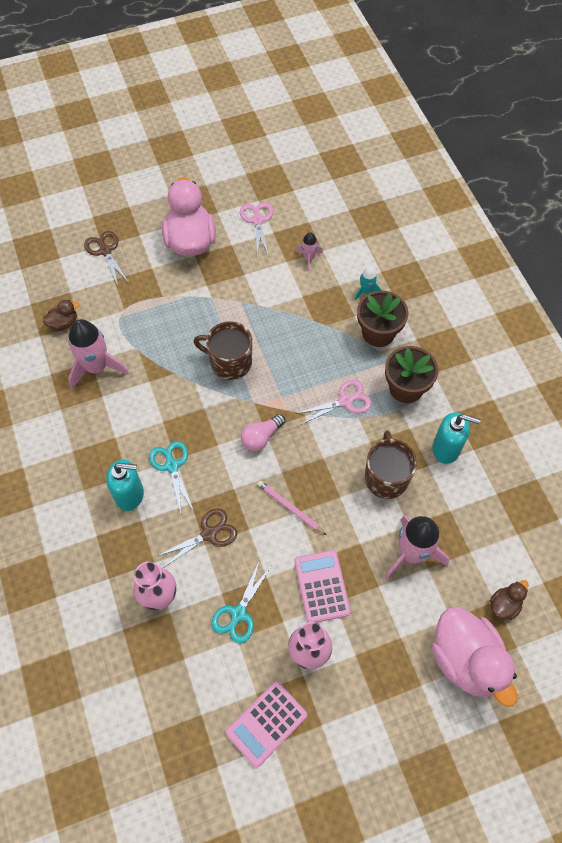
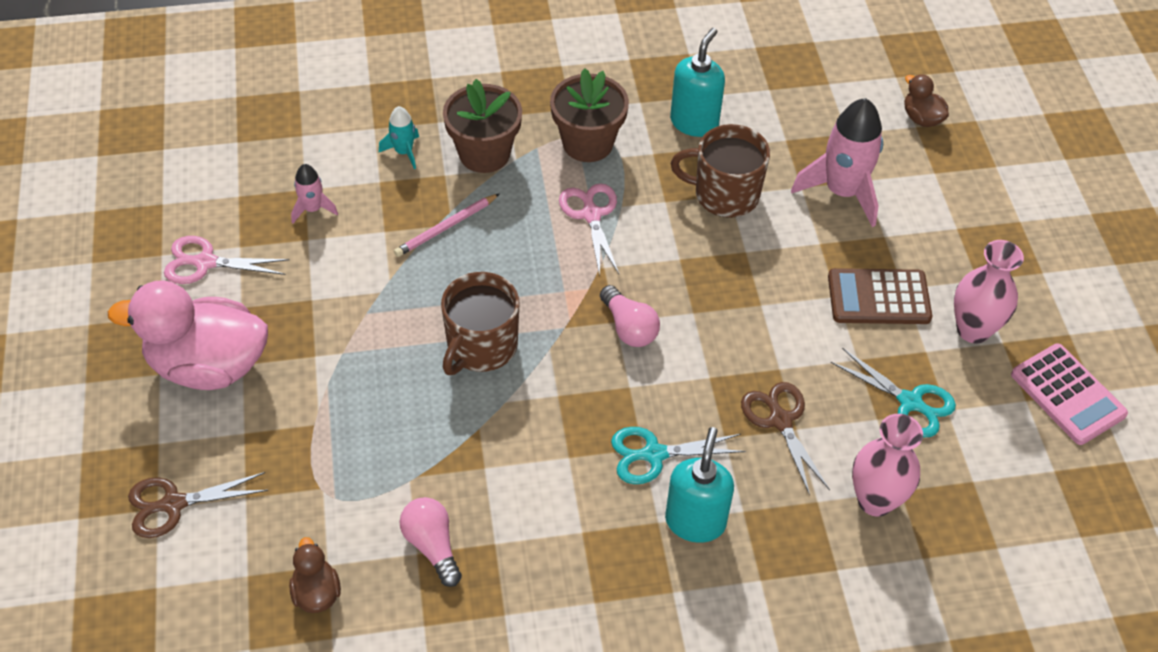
camera: 80 degrees left, 10 degrees down
(96, 367) = (432, 546): pink rocket -> pink light bulb
(290, 508) = (754, 312): pink pencil -> pink pencil (446, 227)
(322, 586) = (878, 297): pink calculator -> brown calculator
(466, 660) = (989, 170): pink duck -> none

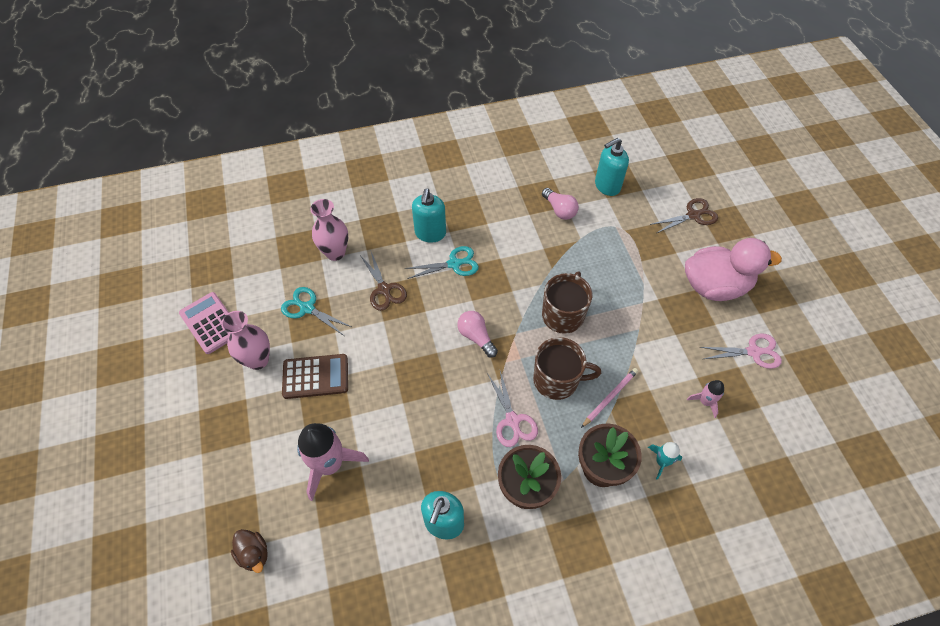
camera: 175 degrees right, 5 degrees up
(316, 592) = (607, 186): brown duck -> turquoise soap dispenser
(725, 194) = (418, 451): brown mug -> brown mug (557, 380)

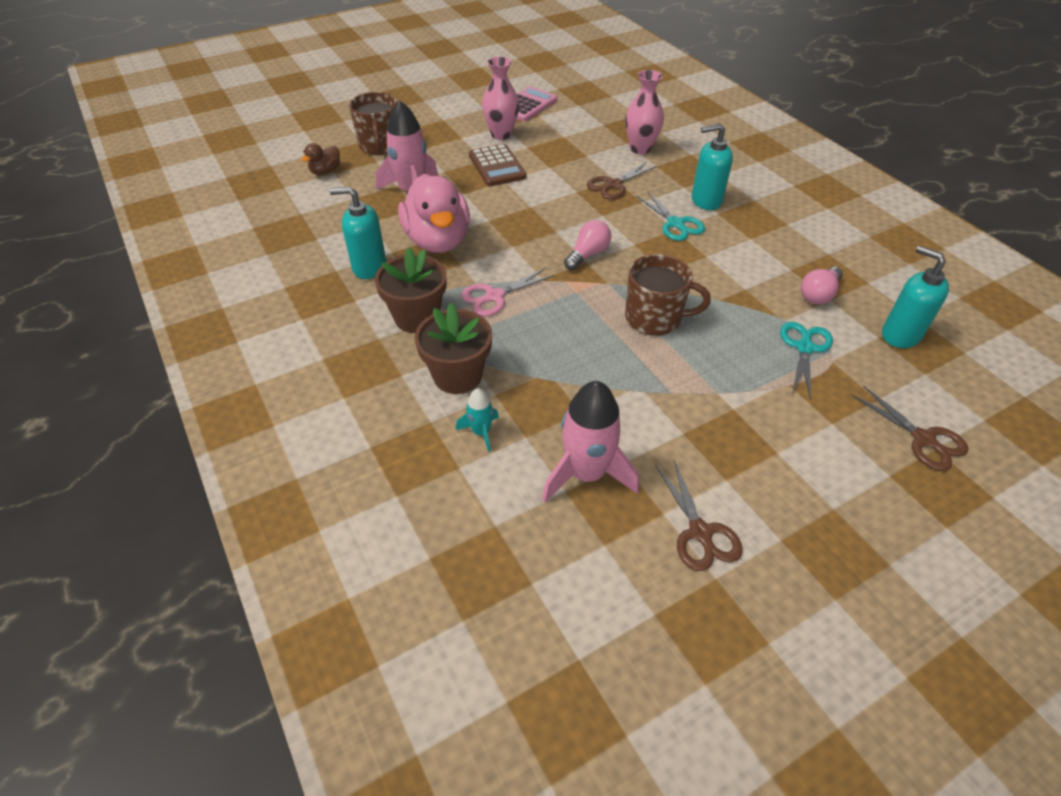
camera: 75 degrees right, 10 degrees down
(307, 308) = (567, 147): turquoise scissors -> turquoise scissors (804, 347)
(557, 380) = (559, 324): brown mug -> brown mug (380, 145)
(609, 397) = (554, 373): pink pencil -> none
(705, 402) = (586, 474): pink rocket -> pink rocket, size x2.00
(714, 286) = (798, 475): pink duck -> pink duck (438, 241)
(753, 352) = (700, 533): pink scissors -> brown scissors

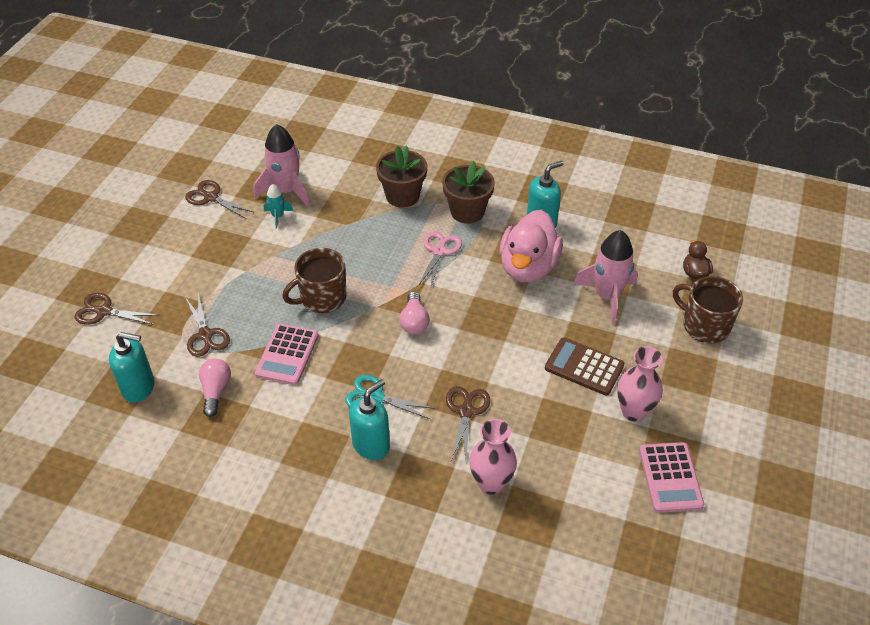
camera: 140 degrees right, 0 degrees up
(438, 241) = (528, 267): pink duck -> pink duck turned 105 degrees counterclockwise
(481, 432) = (358, 179): turquoise rocket -> turquoise rocket (278, 216)
(729, 288) = (287, 355): none -> pink calculator
(804, 347) = (205, 335): turquoise scissors -> brown scissors

